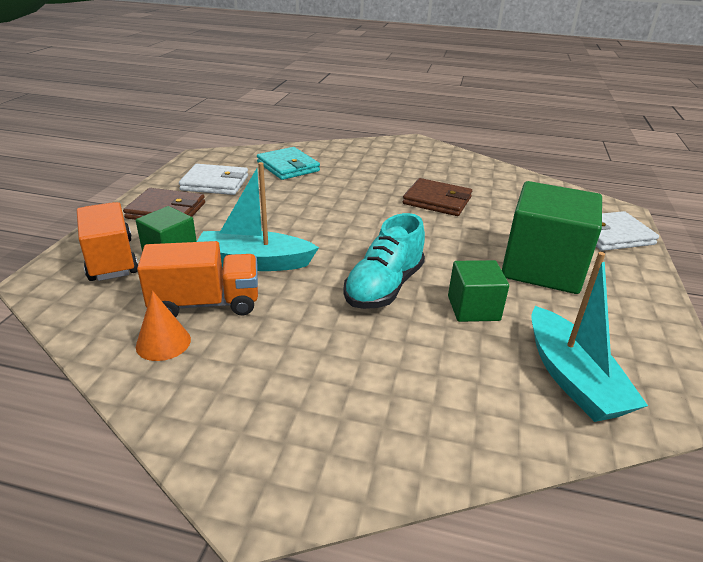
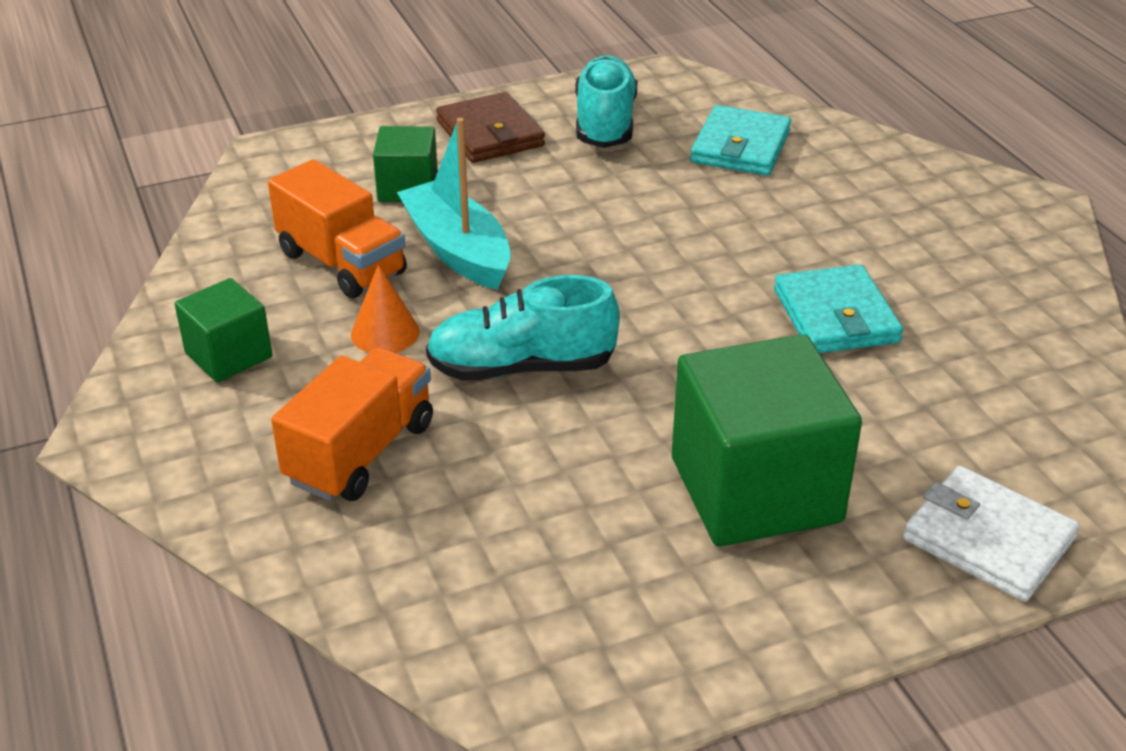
camera: 55 degrees right, 5 degrees up
(111, 259) = (350, 163): orange truck -> orange truck (360, 452)
(163, 343) = (253, 275): orange cone -> orange cone (385, 333)
(215, 183) = (605, 123): white wallet -> turquoise shoe
(437, 201) = (835, 316): brown wallet -> turquoise wallet
(473, 308) = (560, 459): green cube -> green cube (228, 355)
(572, 378) = (493, 593): turquoise boat -> none

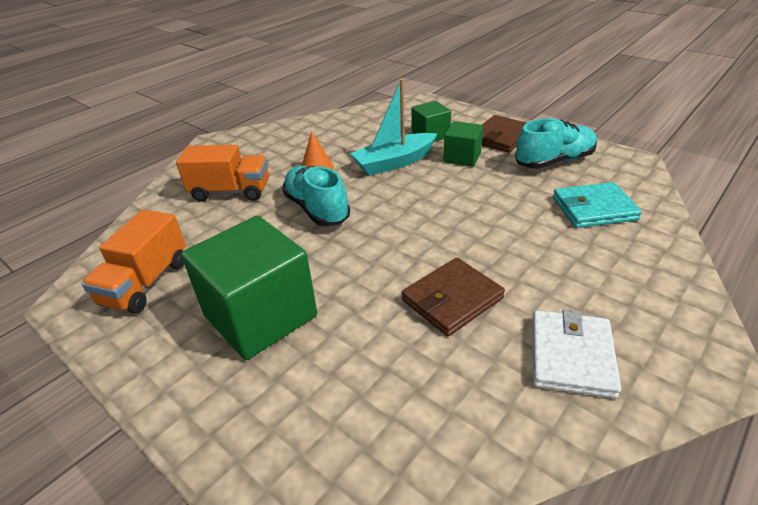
camera: 65 degrees right, 0 degrees up
(228, 355) = (277, 143): green cube -> green cube (462, 157)
(342, 263) = (358, 142): orange truck -> orange truck (146, 283)
(457, 250) = (394, 162): turquoise boat -> turquoise boat turned 150 degrees counterclockwise
(835, 316) = (452, 299): turquoise wallet -> brown wallet
(988, 539) = (259, 442): white wallet -> white wallet (571, 356)

